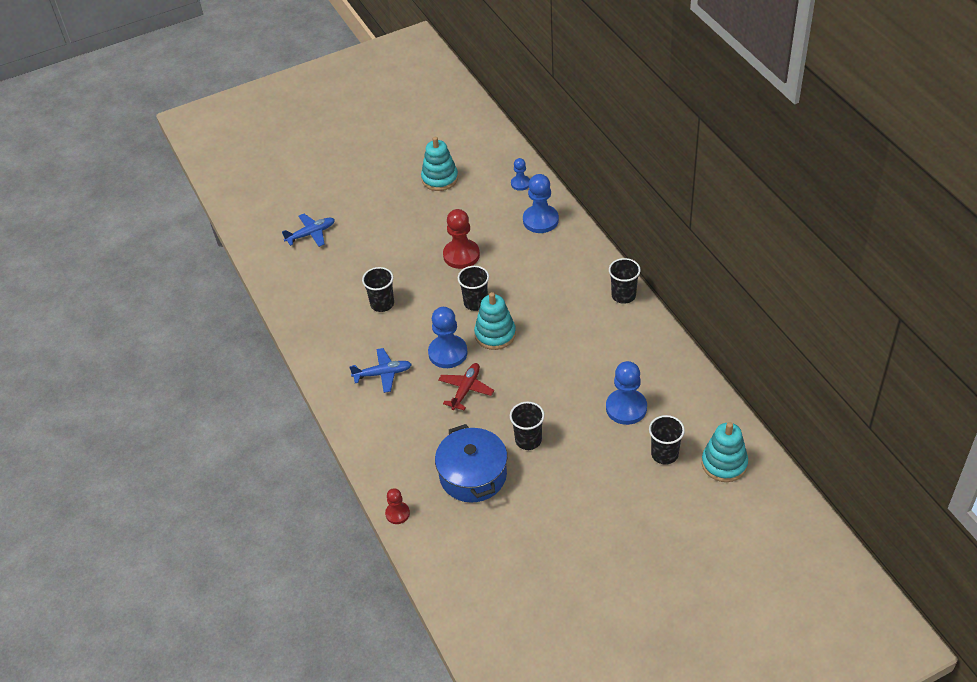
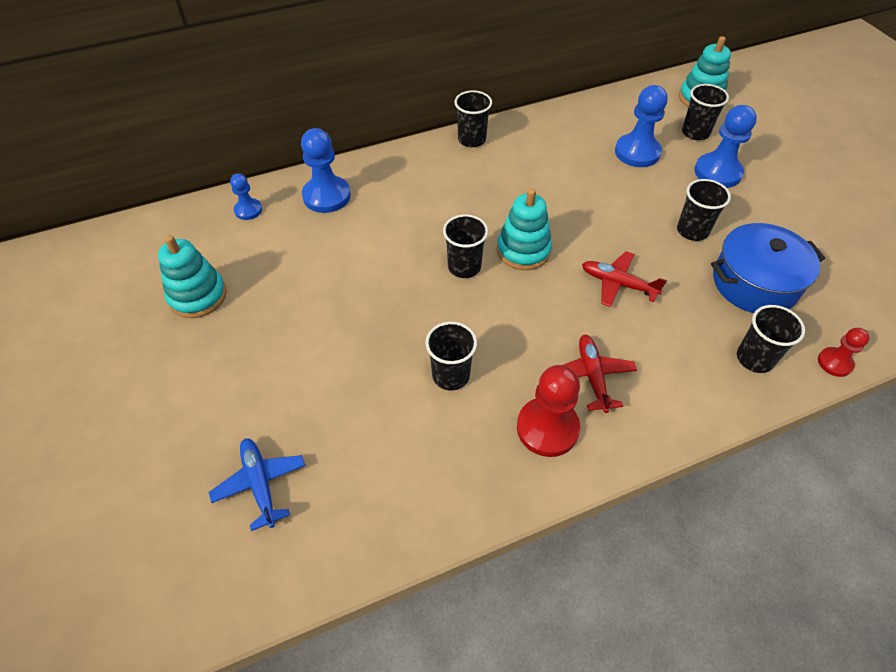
camera: 90 degrees left, 5 degrees up
(383, 374) = (592, 376): blue plane -> red plane
(400, 465) = (754, 358): none -> black cup
(448, 353) = (554, 300): blue pawn -> blue pawn (717, 172)
(461, 255) = (370, 278): red pawn -> red pawn (547, 428)

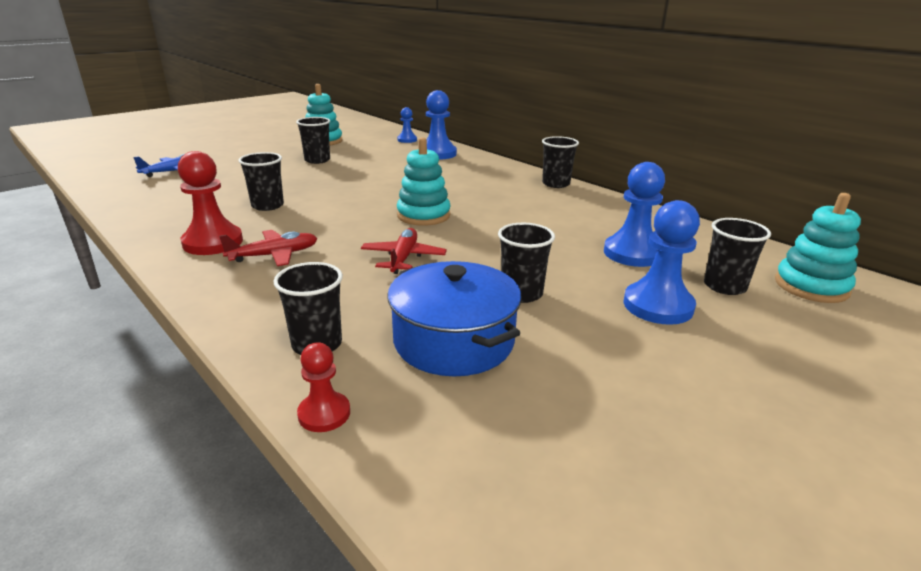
camera: 70 degrees right, 25 degrees down
(464, 267) = (389, 198): black cup -> black cup (317, 160)

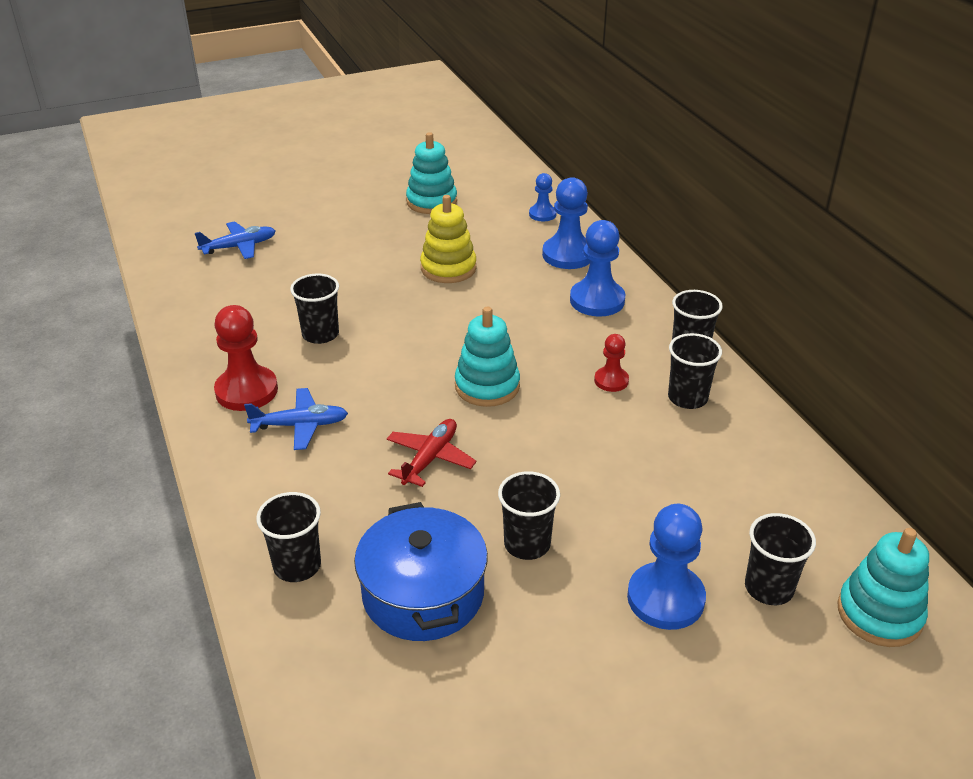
camera: 20 degrees right, 10 degrees up
(274, 255) = (300, 425): red plane -> blue plane
(317, 160) = (408, 247): black cup -> black cup (687, 398)
(324, 414) = (274, 649): red pawn -> red pawn (611, 380)
(354, 166) = (448, 268): none -> yellow stacking toy
(632, 253) = (697, 508): blue pawn -> blue pawn (597, 300)

